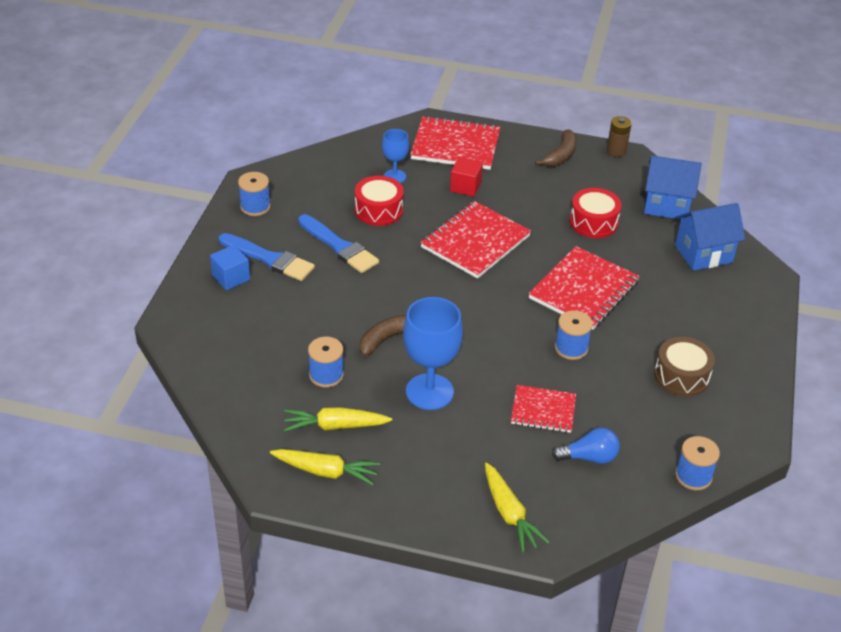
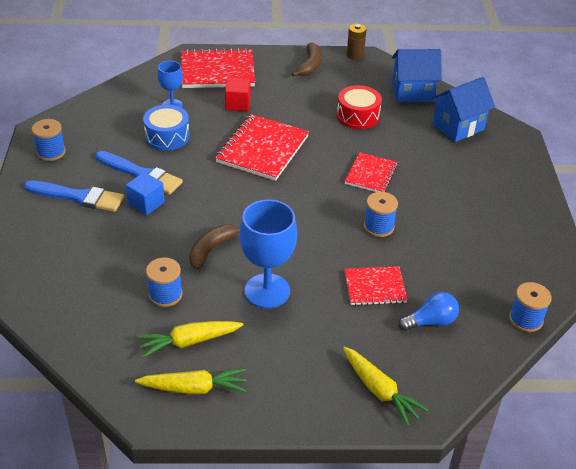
camera: 15 degrees left, 0 degrees up
(231, 278) = (46, 221): blue cube -> blue cube (146, 203)
(378, 210) = (167, 136): red drum -> blue drum
(583, 290) = (371, 174): red notebook -> red notebook, size x0.60
(681, 376) = (481, 233): brown drum -> none

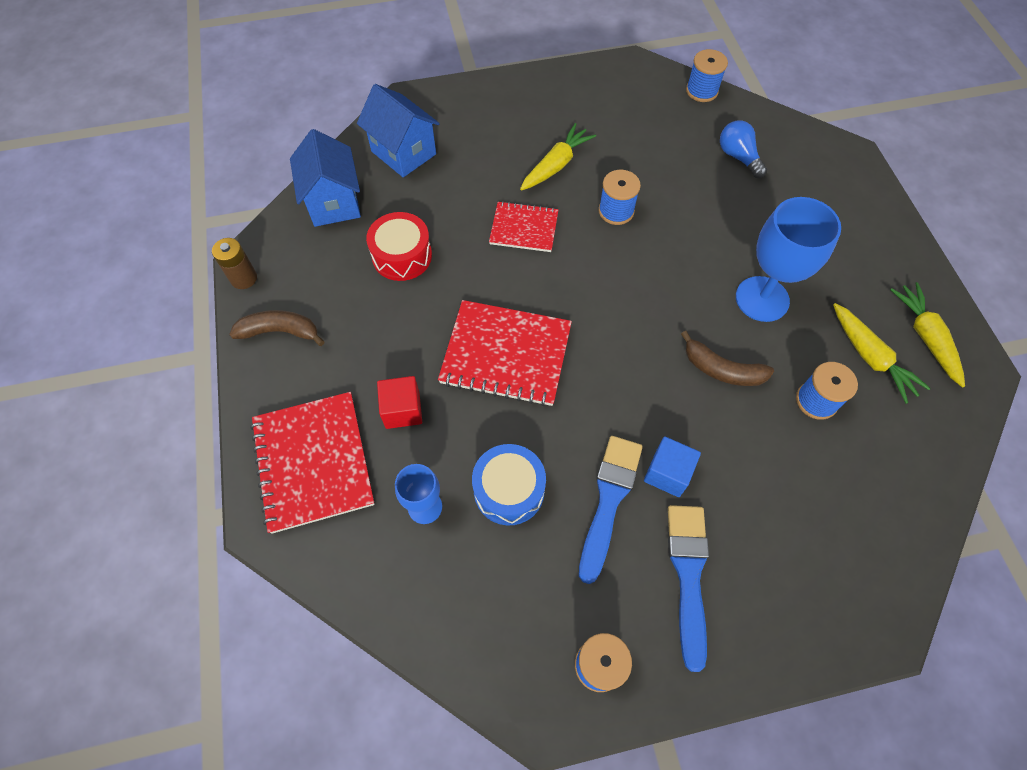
camera: 100 degrees left, 20 degrees up
(375, 287) = (712, 204): red notebook -> none
(380, 391) = (842, 187): yellow carrot -> yellow carrot (556, 165)

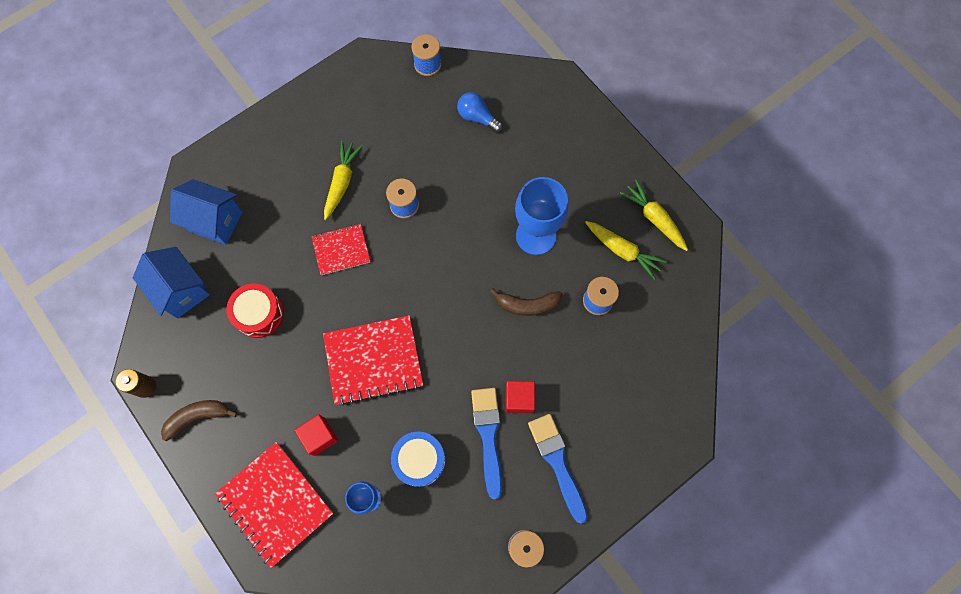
camera: 25 degrees left, 10 degrees up
(667, 473) = (519, 399): blue cube -> red cube

